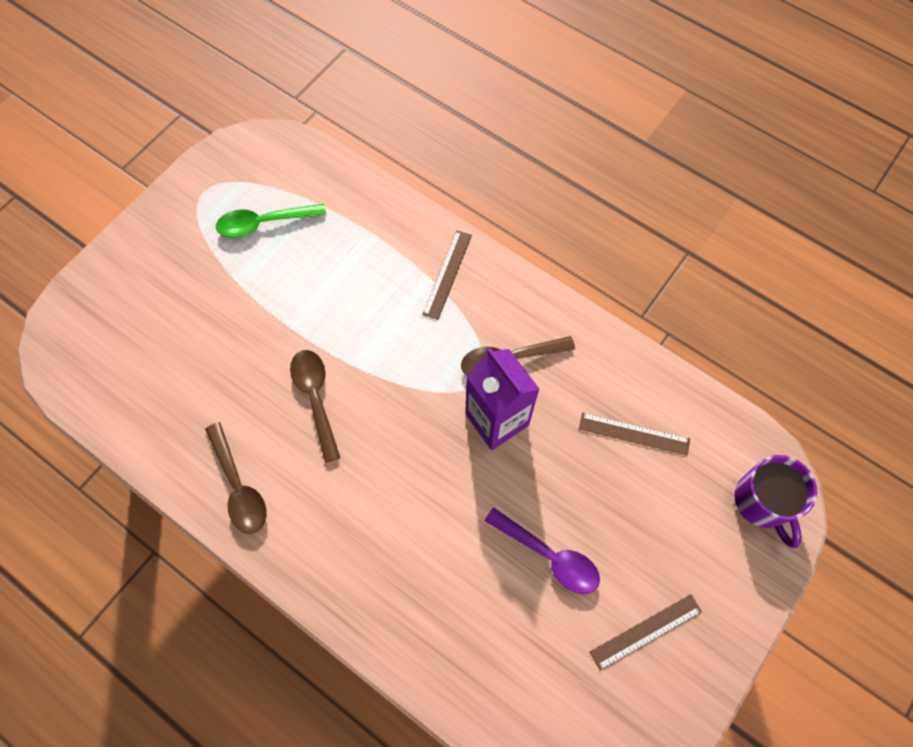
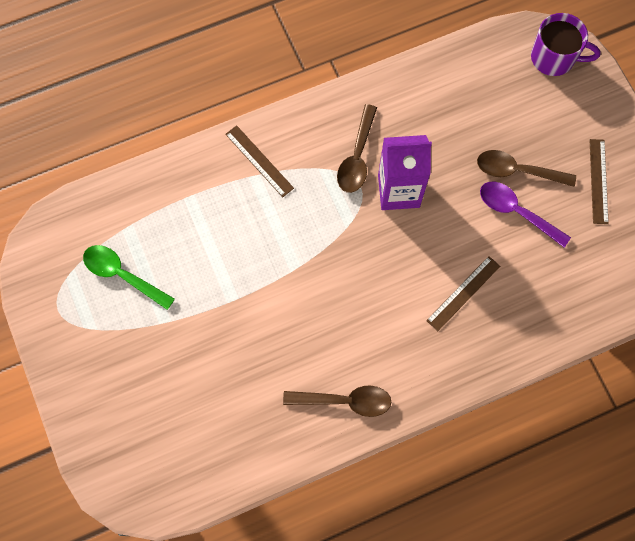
camera: 60 degrees left, 5 degrees up
(264, 223) = (122, 275): green spoon -> green spoon turned 105 degrees clockwise
(315, 398) = (305, 310): brown spoon -> brown spoon (517, 171)
(549, 556) = (516, 212): purple spoon -> purple spoon turned 120 degrees counterclockwise
(634, 433) = (462, 107): brown ruler -> brown ruler (463, 293)

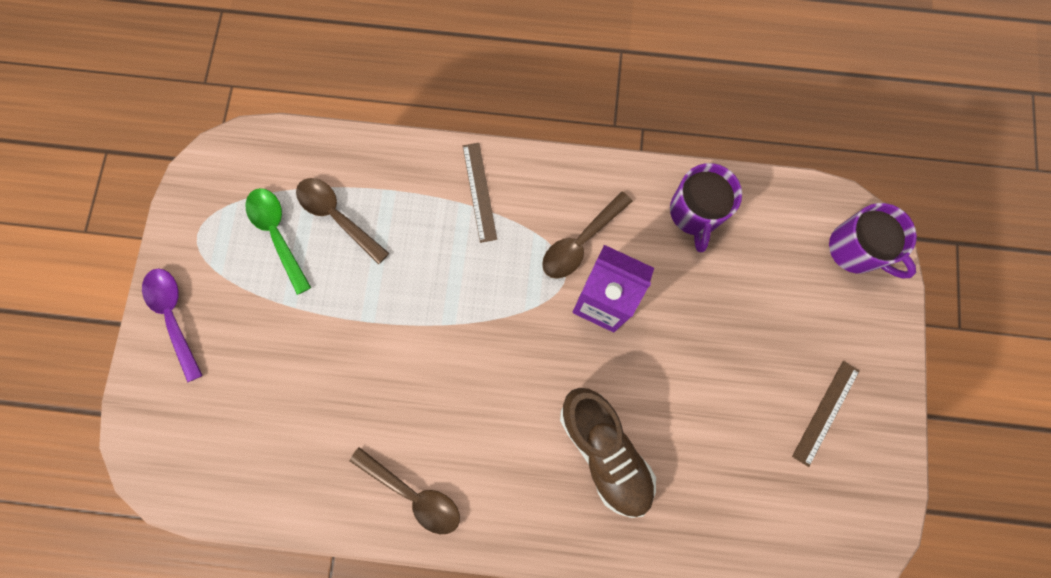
camera: 30 degrees right, 5 degrees up
(427, 92) = (695, 213): none -> purple mug
(463, 293) = (605, 451): brown ruler -> brown shoe
(516, 212) = (714, 396): purple spoon -> purple spoon (174, 317)
(517, 171) = (742, 351): brown spoon -> brown spoon (337, 216)

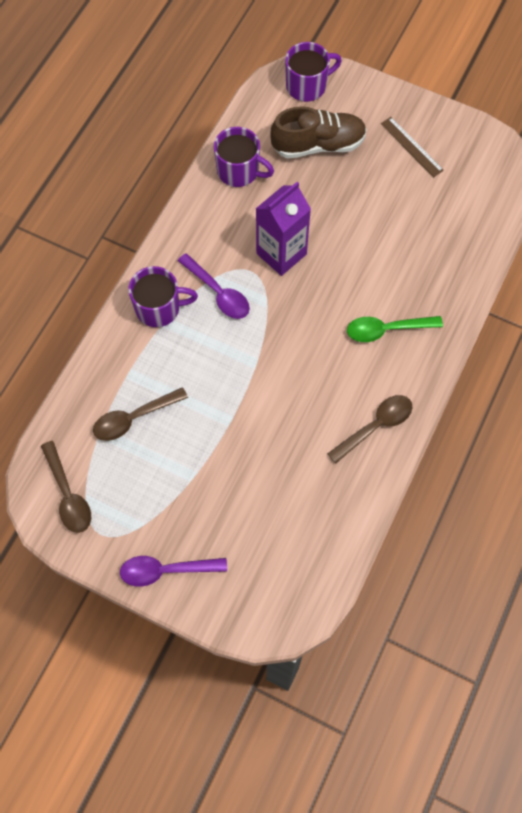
camera: 70 degrees left, 10 degrees down
(278, 234) = (129, 469): green spoon -> green spoon (386, 330)
(479, 192) = (159, 308): brown ruler -> purple mug
(523, 249) = (218, 293): none -> purple spoon
(581, 242) = (230, 252): brown spoon -> brown spoon (68, 494)
(605, 451) = (389, 289): brown shoe -> brown shoe (318, 145)

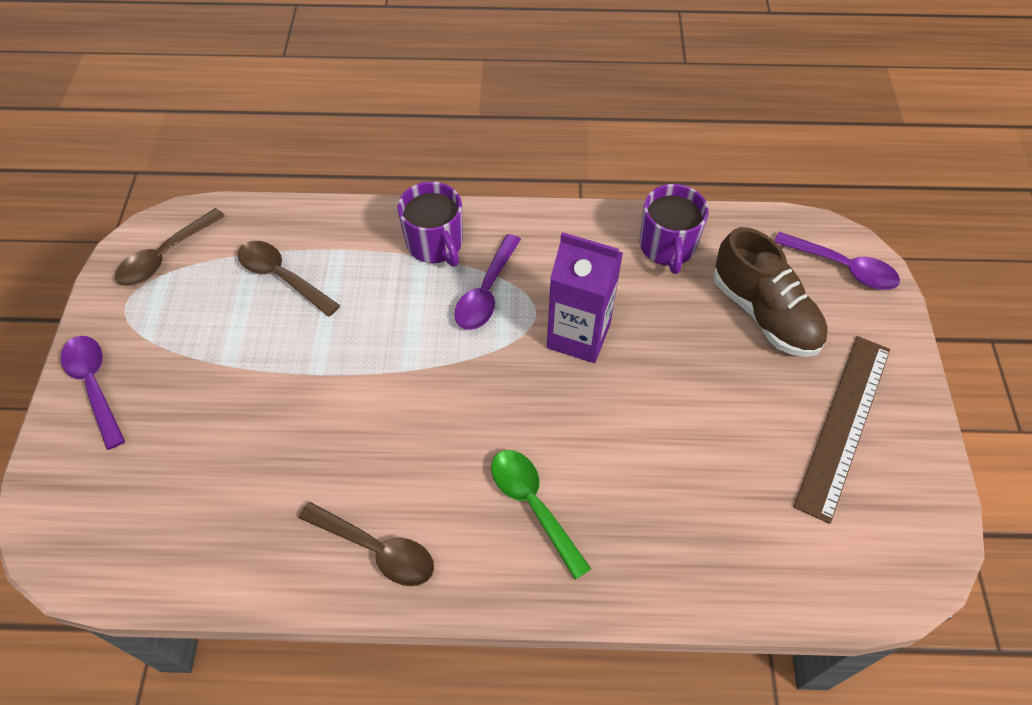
camera: 65 degrees right, 10 degrees down
(307, 86) = (843, 267): purple mug -> purple spoon
(411, 147) = (844, 424): brown ruler -> brown ruler, size x1.70

